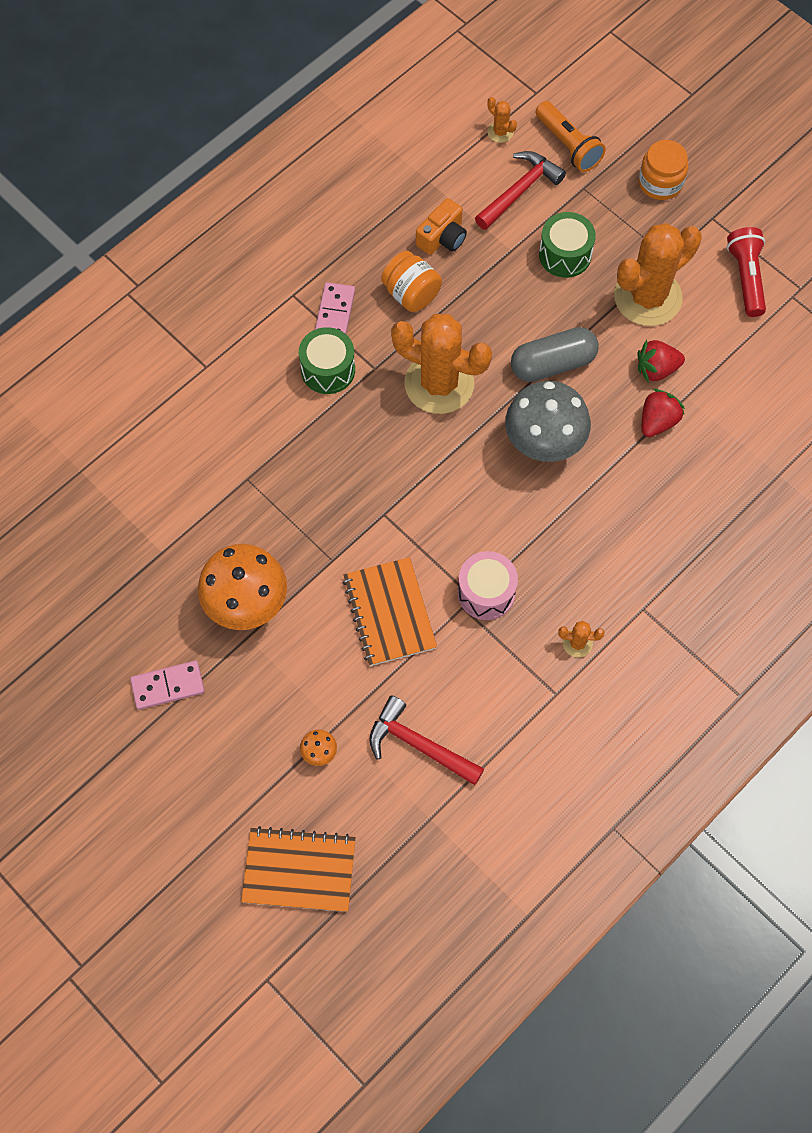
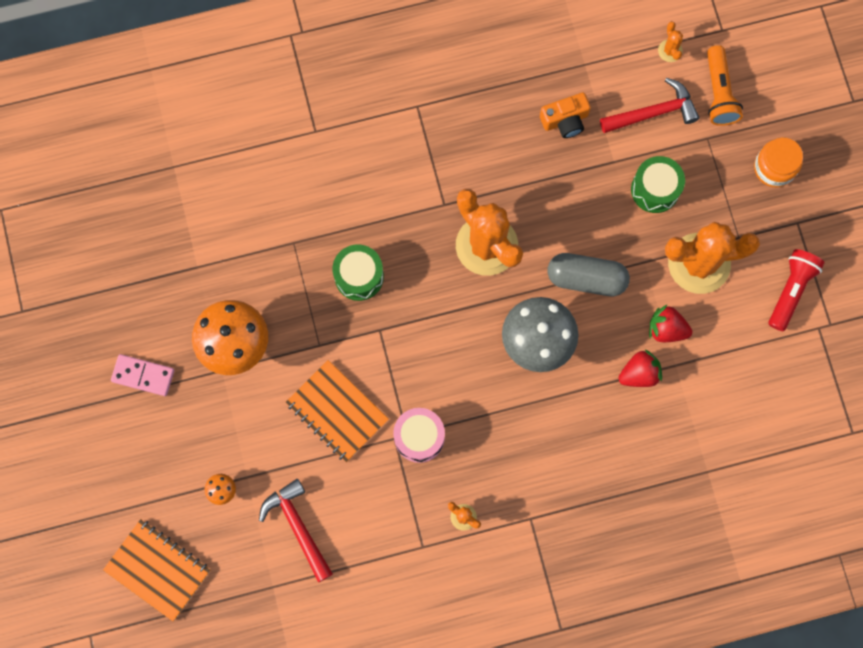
camera: 30 degrees right, 10 degrees up
(328, 370) = (407, 186): green drum -> green drum (359, 276)
(334, 314) = (440, 140): pink domino -> none
(389, 613) = (337, 411): orange notebook -> orange notebook turned 60 degrees counterclockwise
(411, 294) = (511, 156): orange jar -> none

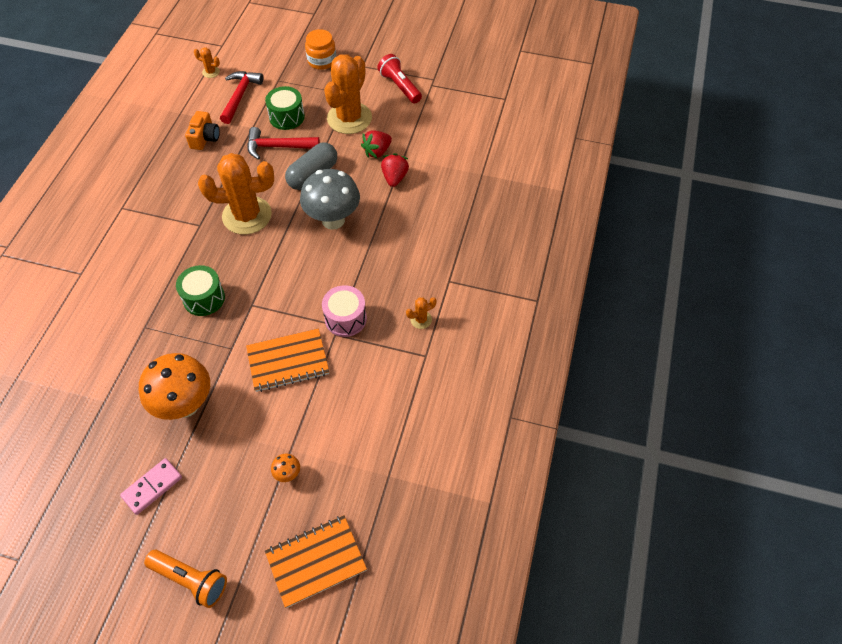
camera: 60 degrees left, 20 degrees down
(298, 527) = (354, 432): red hammer -> red hammer (278, 147)
(719, 93) = (256, 63): orange flashlight -> orange flashlight (191, 580)

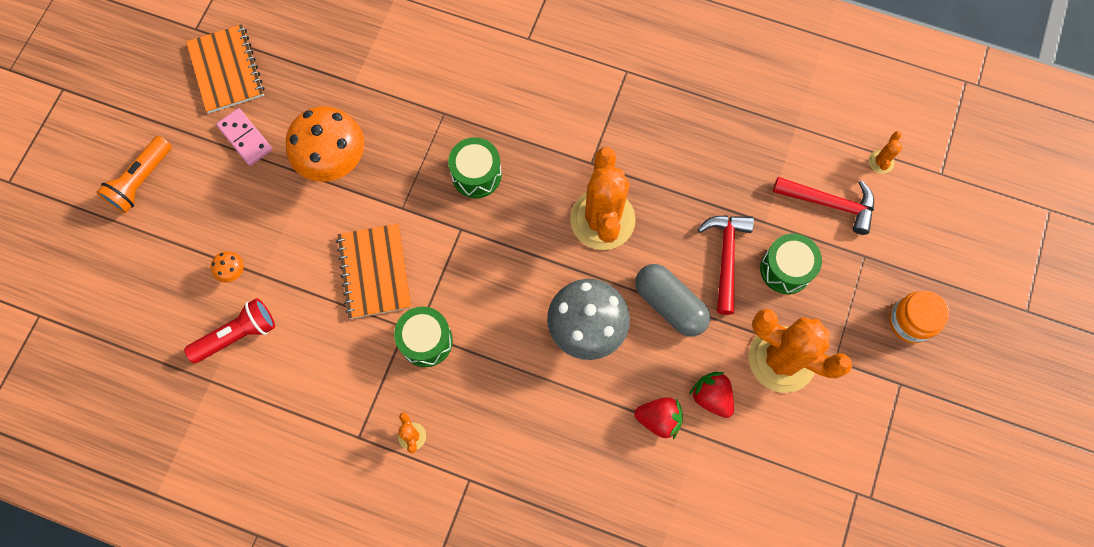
camera: 95 degrees right, 15 degrees up
(205, 138) = (746, 161): orange camera -> none
(316, 561) = (132, 300): orange notebook -> orange notebook (226, 70)
(345, 318) = (426, 341): pink drum -> green drum
(400, 86) = (853, 441): red flashlight -> red flashlight (237, 335)

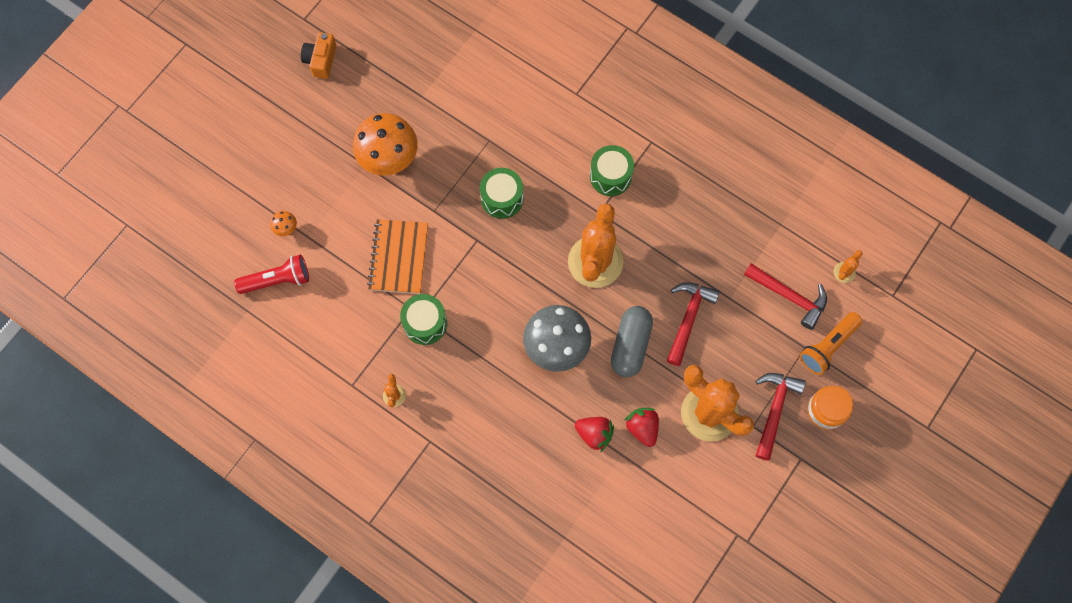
camera: 15 degrees right, 0 degrees up
(141, 181) = (231, 136): orange flashlight -> orange flashlight (827, 346)
(226, 70) = (321, 60): orange notebook -> orange camera
(245, 138) = (322, 121): pink domino -> none
(670, 304) = (630, 345): grey capsule -> grey capsule turned 45 degrees clockwise
(786, 269) = (735, 341): green drum -> green drum (610, 176)
(853, 336) = (774, 410): none -> red hammer

